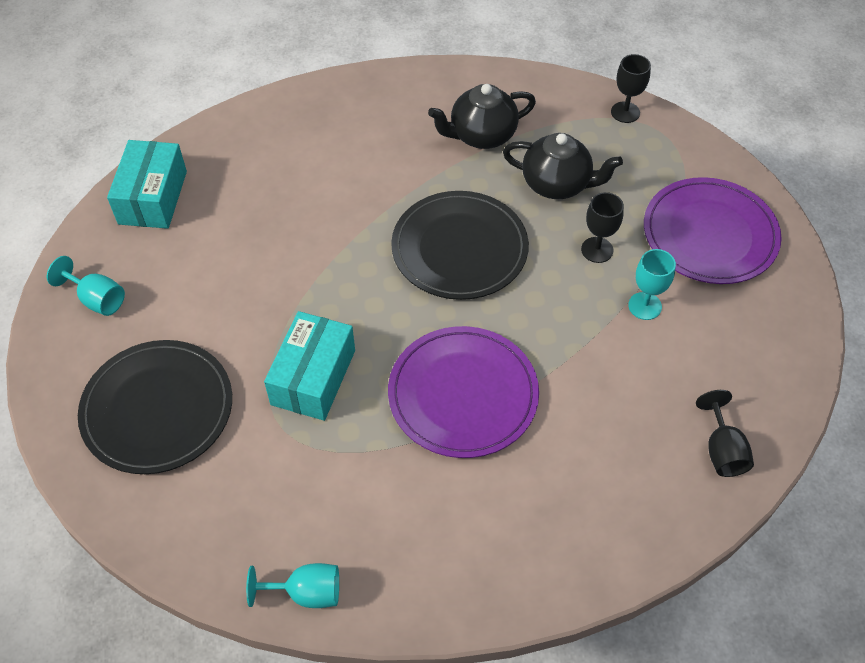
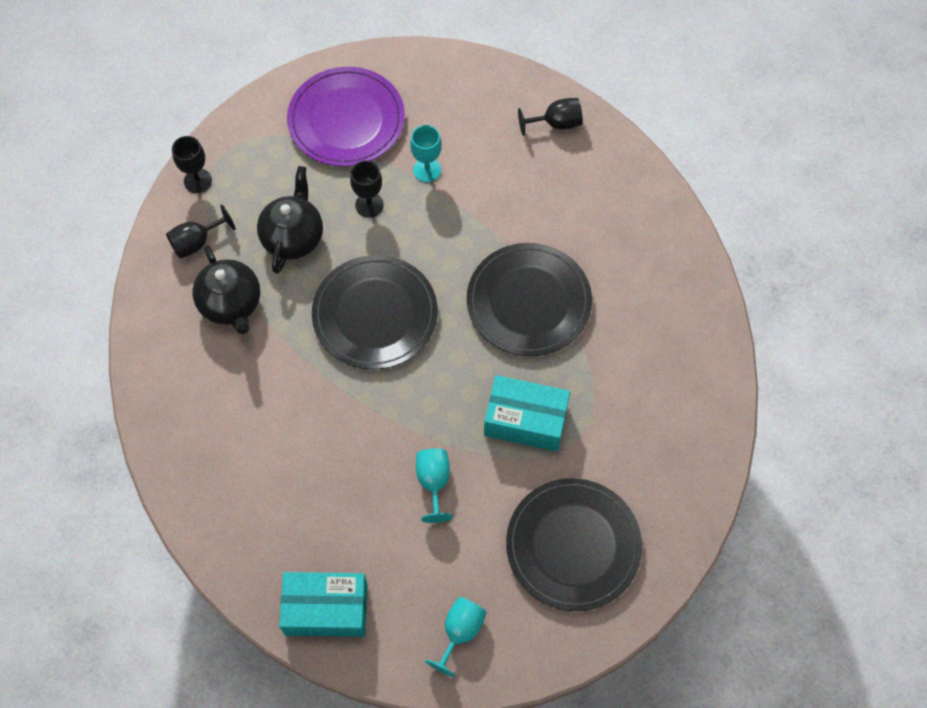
camera: 95 degrees left, 10 degrees up
(306, 593) = (715, 398): turquoise goblet -> turquoise goblet (434, 482)
(463, 394) = (528, 302): purple plate -> black plate
(553, 111) = (197, 242): none -> black goblet

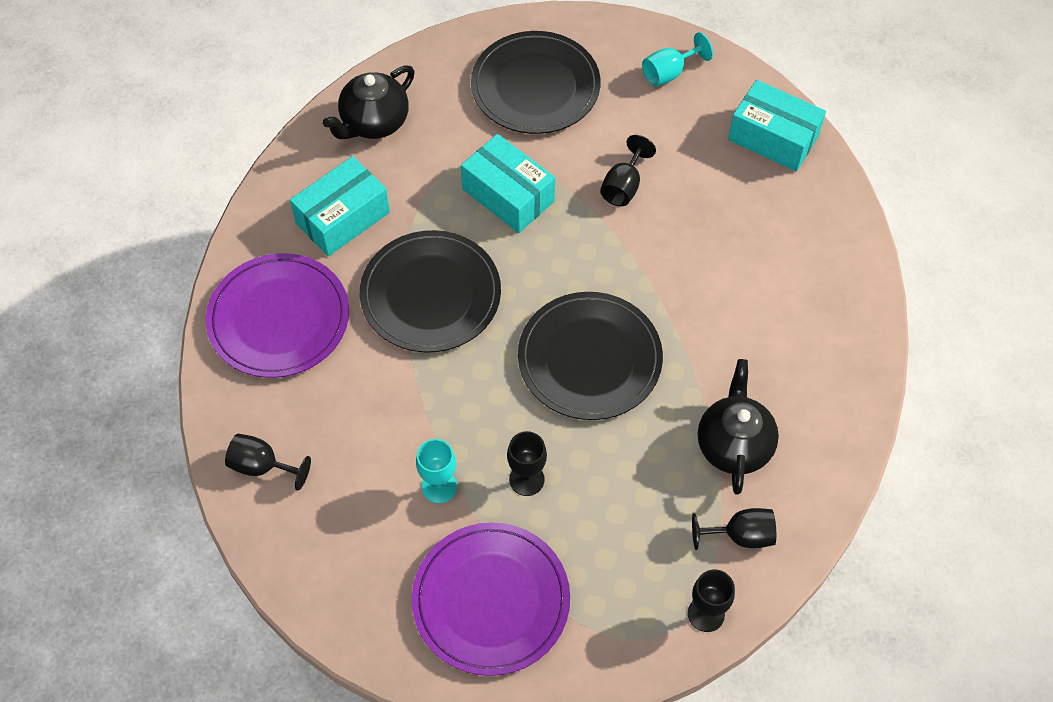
camera: 150 degrees left, 5 degrees down
(293, 237) = (630, 485): black teapot -> black teapot (374, 122)
(434, 482) = (623, 186): turquoise goblet -> black goblet
(627, 225) = (279, 318): none -> purple plate
(643, 328) = (343, 218): none -> turquoise box

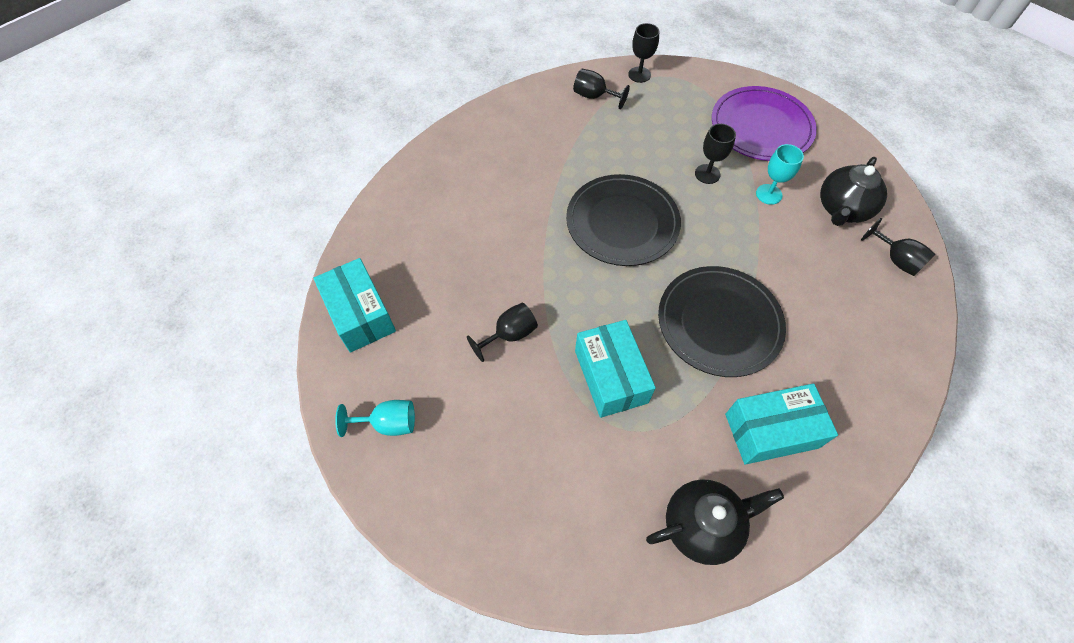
camera: 150 degrees left, 0 degrees up
(279, 318) = (857, 363): purple plate -> none
(535, 86) = (519, 479): black plate -> none
(734, 445) = (563, 136): black teapot -> black teapot (842, 209)

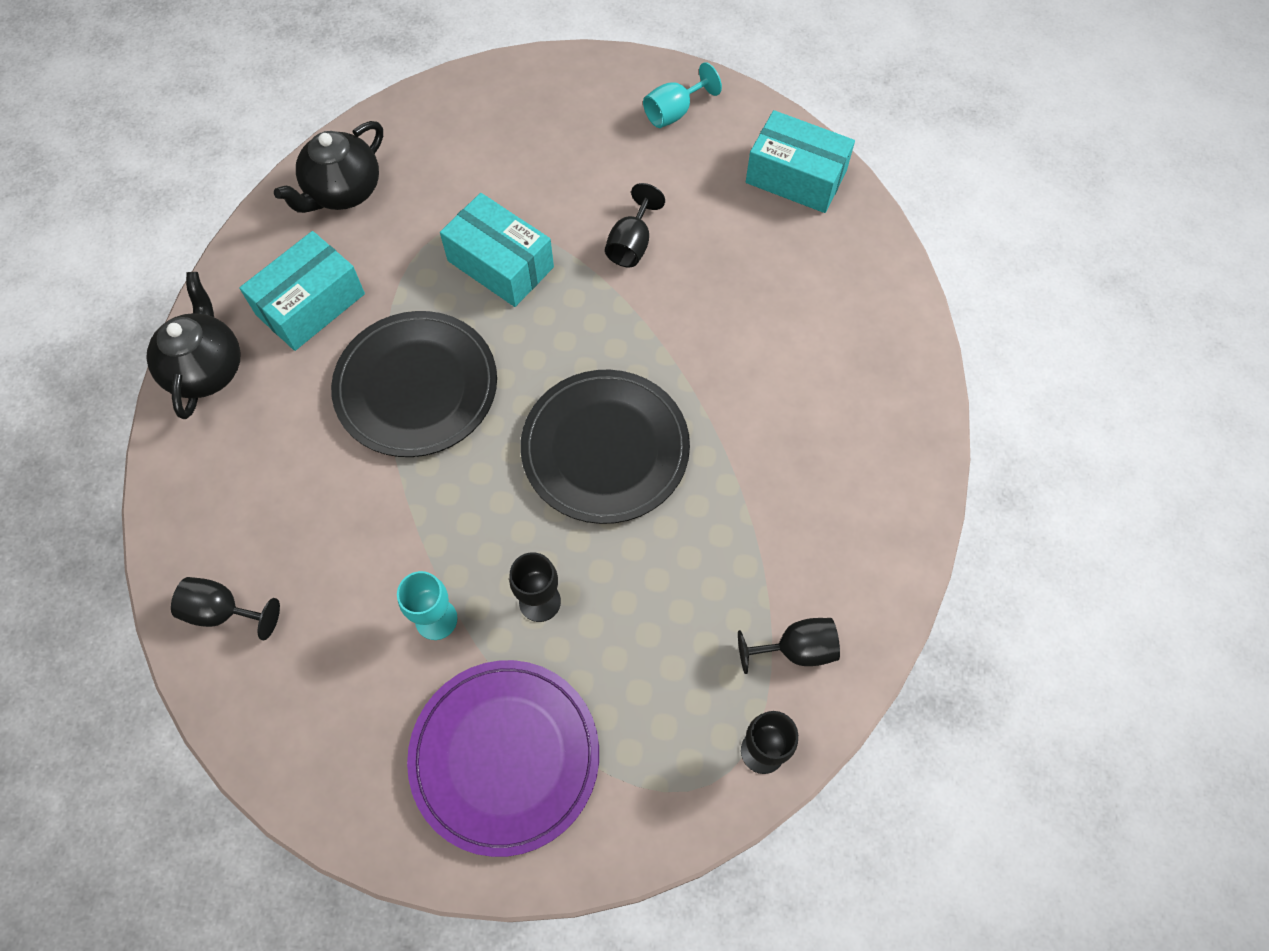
camera: 145 degrees right, 5 degrees up
(842, 209) = (321, 657): black teapot -> black teapot (206, 369)

